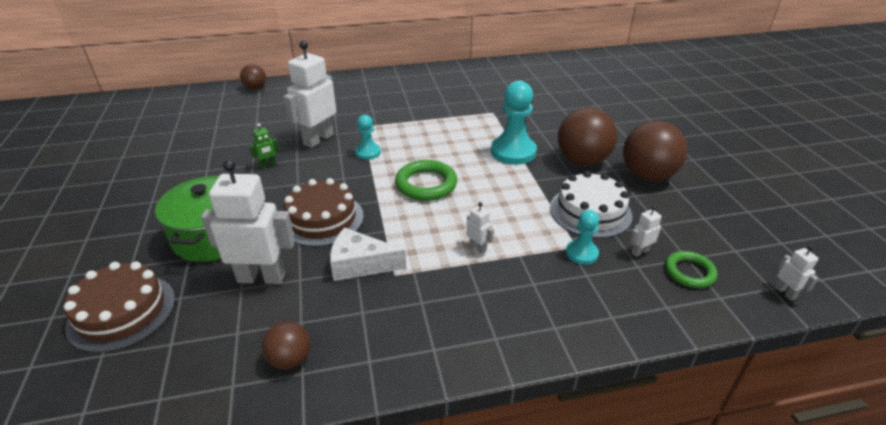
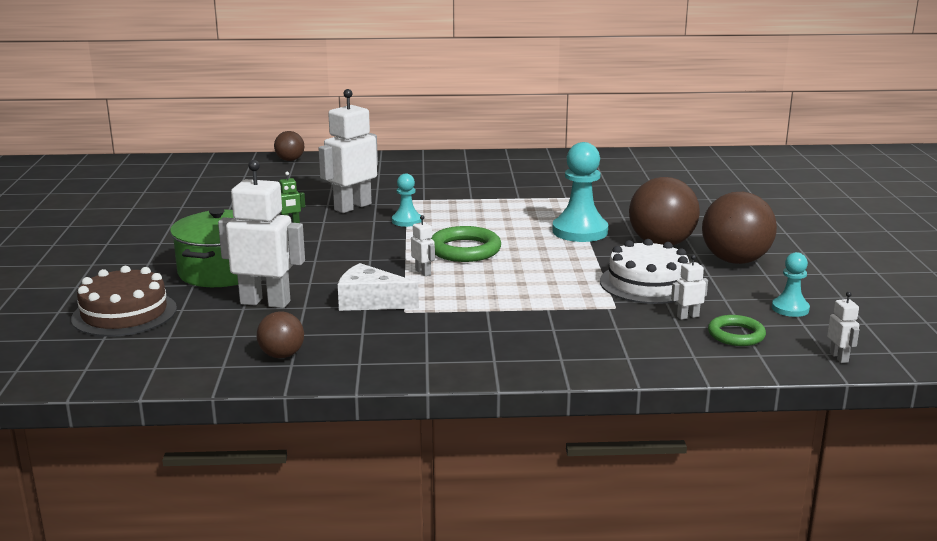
camera: 10 degrees right, 15 degrees down
(322, 219) = (339, 267): brown cake -> none
(478, 248) = (503, 300): white robot -> white robot (423, 272)
(581, 253) = (619, 312): turquoise pawn -> turquoise pawn (790, 308)

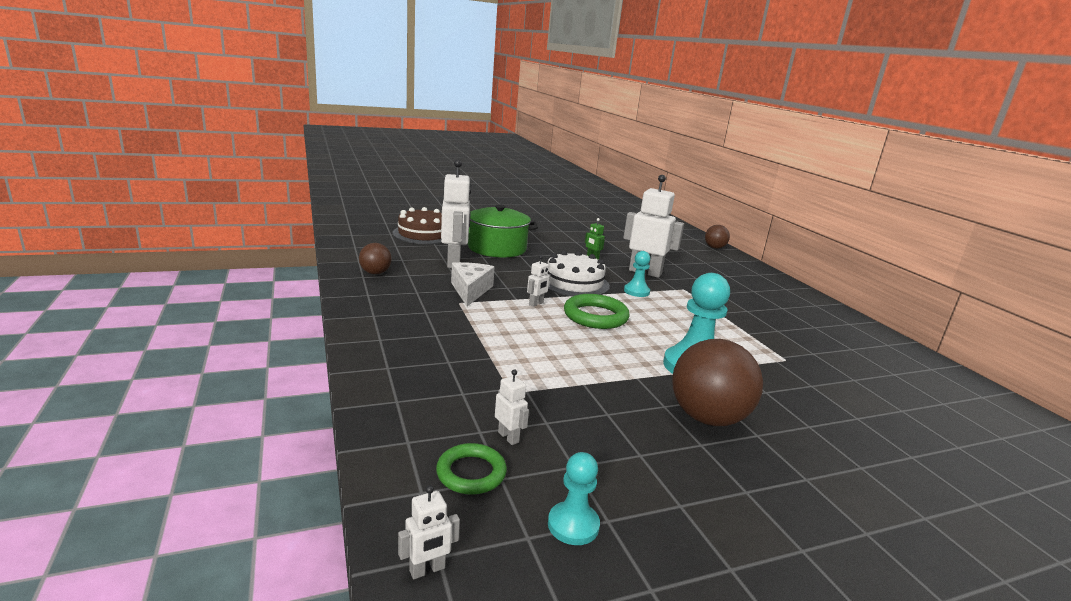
camera: 70 degrees right, 0 degrees up
(647, 283) = (584, 410): white cake -> white cake (574, 283)
(735, 261) = (704, 477): brown ball -> none

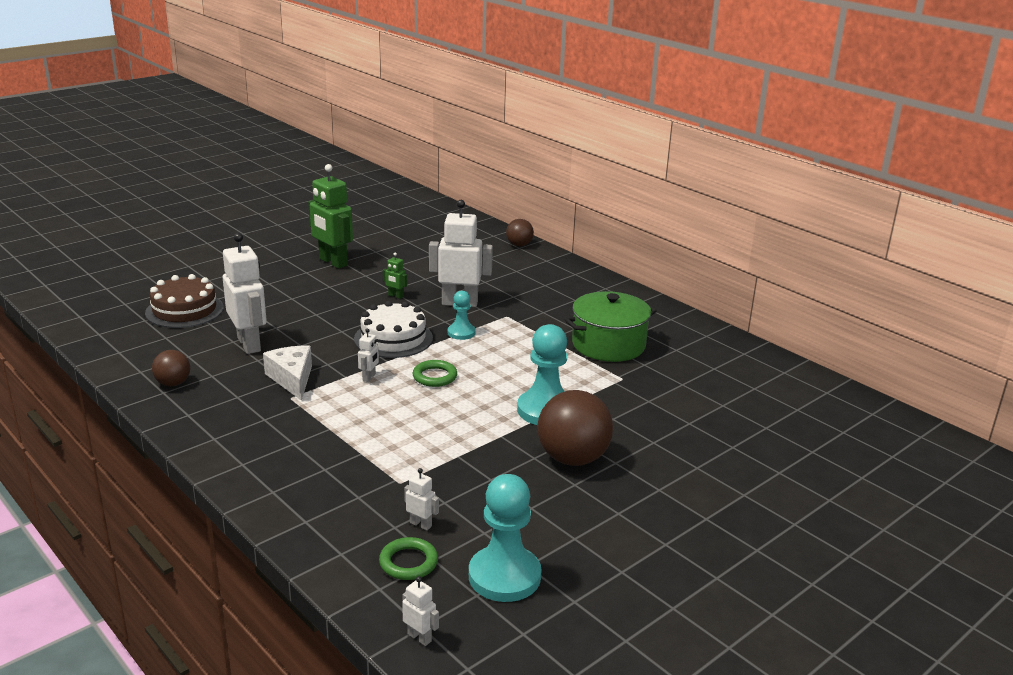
camera: 20 degrees left, 5 degrees up
(427, 570) = (419, 637): white robot -> white robot turned 90 degrees counterclockwise
(497, 248) = (283, 310): green pot -> green pot (608, 345)
(555, 230) = (333, 262): none -> green robot
(573, 525) = (504, 576): turquoise pawn -> turquoise pawn, size x1.81
(595, 316) = (435, 376): green ring -> green ring, size x0.65

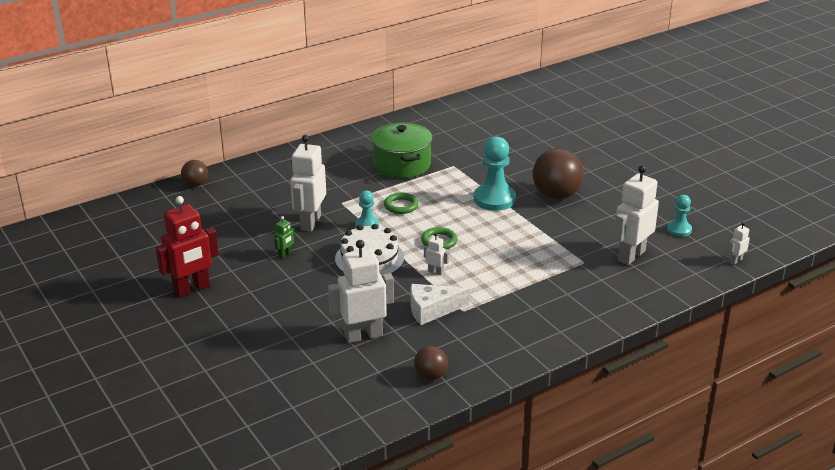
camera: 80 degrees left, 5 degrees up
(184, 310) = (277, 381): brown cake -> none
(333, 262) = (192, 289): green robot -> red robot
(408, 562) = (670, 262): green ring -> green ring (401, 206)
(421, 524) = (631, 256): white robot -> white robot, size x2.29
(504, 576) = (679, 230): turquoise pawn -> turquoise pawn, size x0.55

